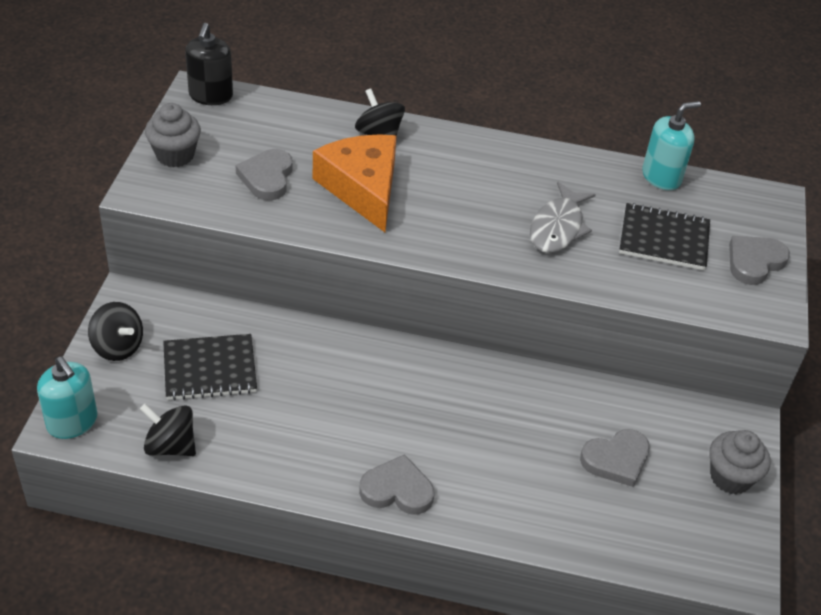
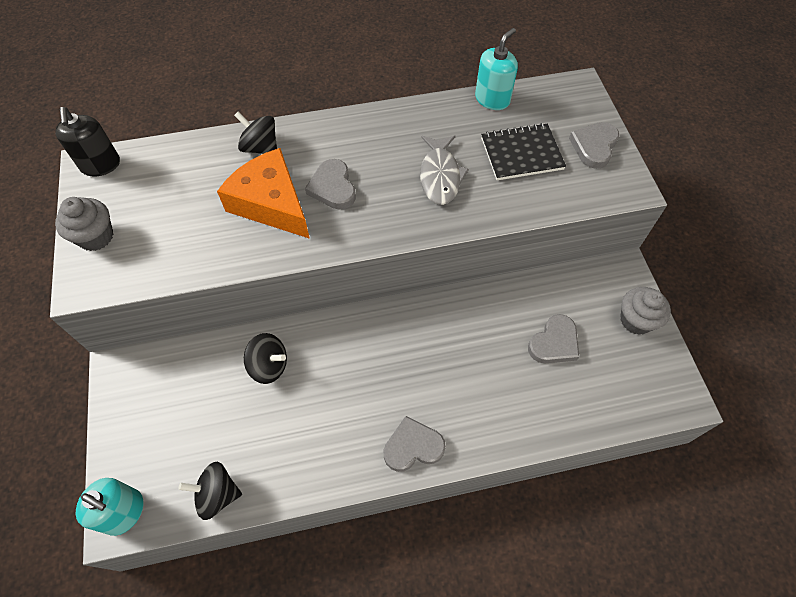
camera: 20 degrees left, 15 degrees up
(118, 347) = (130, 420): black spinning top -> black spinning top (269, 365)
(210, 369) = (216, 406): black notebook -> none
(267, 177) = (186, 226): grey heart -> grey heart (333, 187)

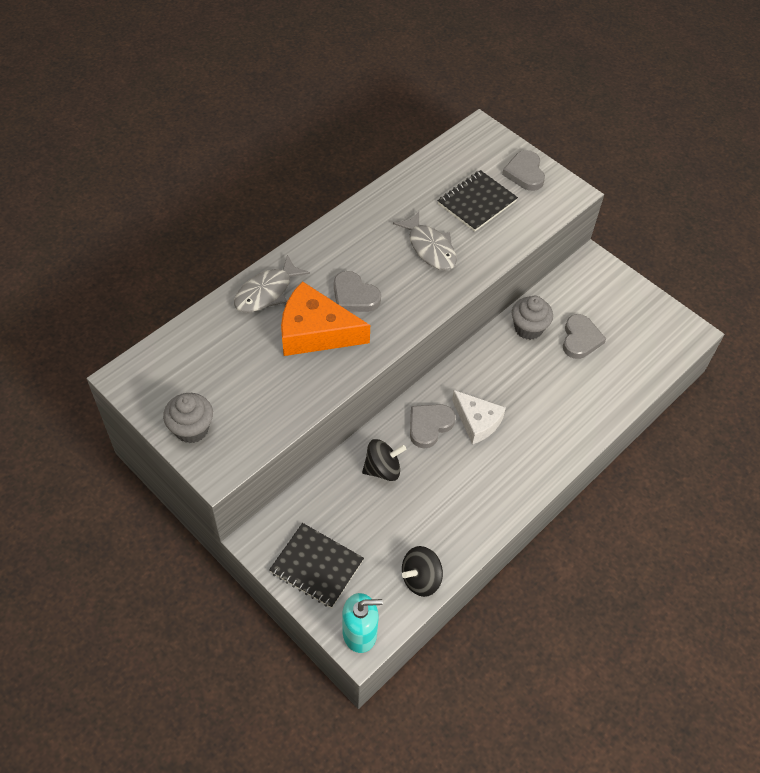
camera: 35 degrees left, 5 degrees down
(100, 165) = (138, 372): black soap dispenser -> none
(142, 423) = (316, 566): none -> black notebook
(260, 147) = (266, 292): black spinning top -> grey fish
(389, 369) = (477, 421): none -> white cheese
(413, 446) = (536, 465): grey heart -> grey heart (429, 426)
(492, 99) = (422, 168): turquoise soap dispenser -> none
(636, 320) = (624, 293): grey cupcake -> grey cupcake (528, 328)

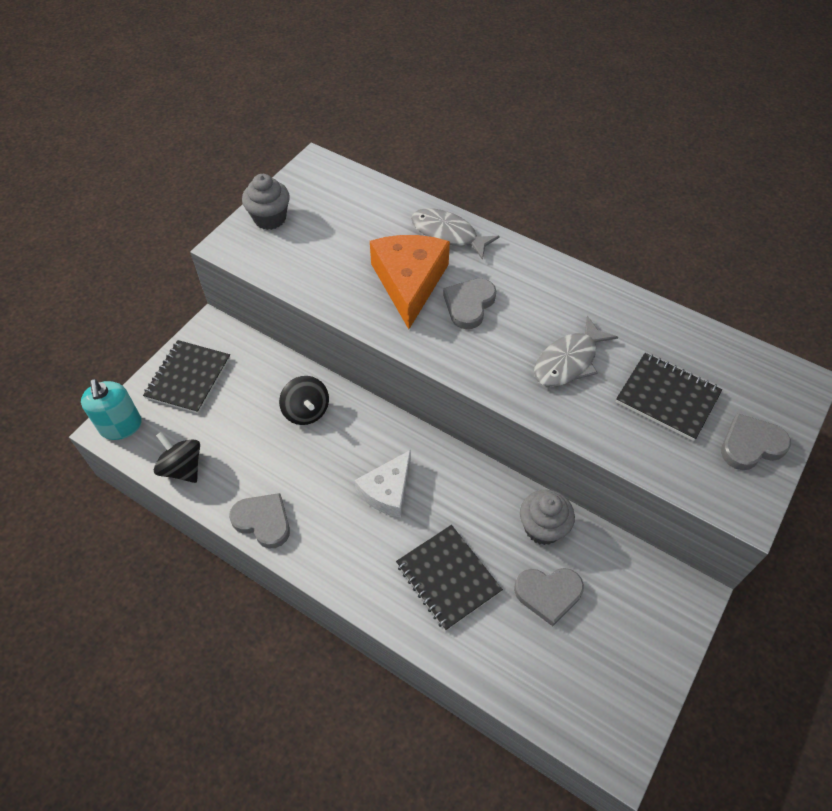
camera: 80 degrees right, 0 degrees up
(429, 426) = (370, 444): grey heart -> grey heart (263, 521)
(559, 396) = (448, 578): none -> black notebook

